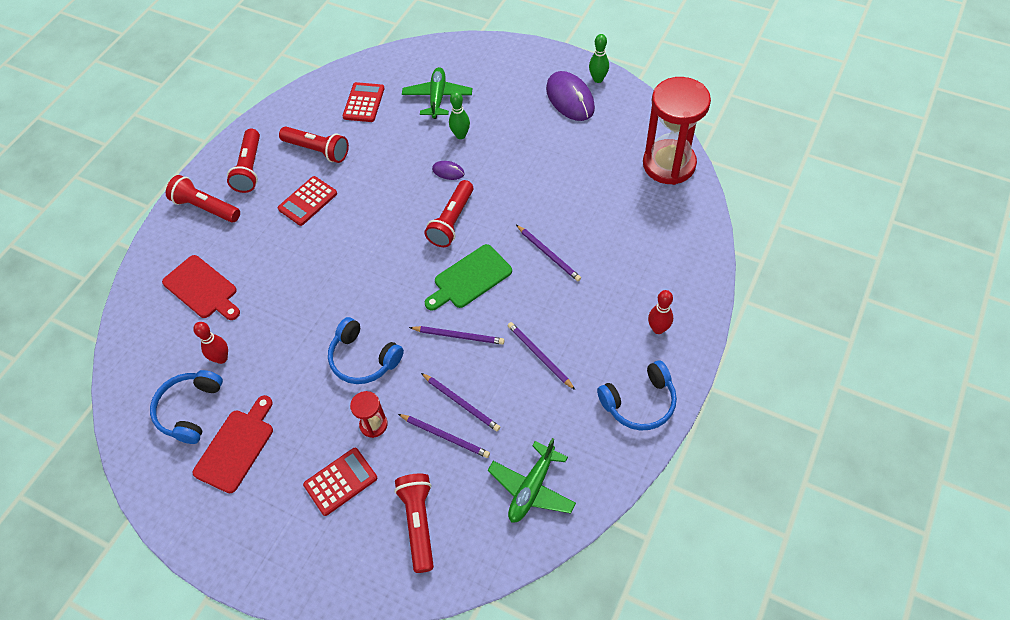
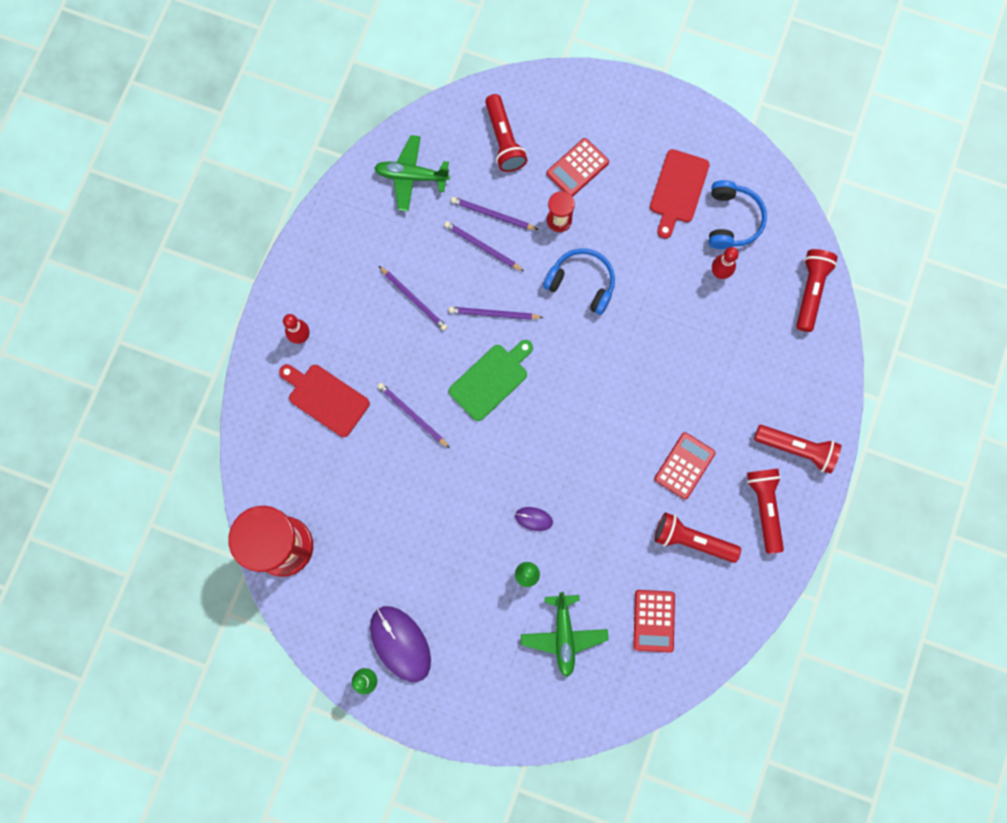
camera: 170 degrees right, 20 degrees up
(202, 289) = (765, 347): red cutting board -> red cutting board (325, 398)
(452, 221) = (519, 450): red flashlight -> red flashlight (810, 291)
(532, 488) = (411, 176): green plane -> green plane turned 105 degrees counterclockwise
(639, 402) = (319, 260): blue headphones -> none

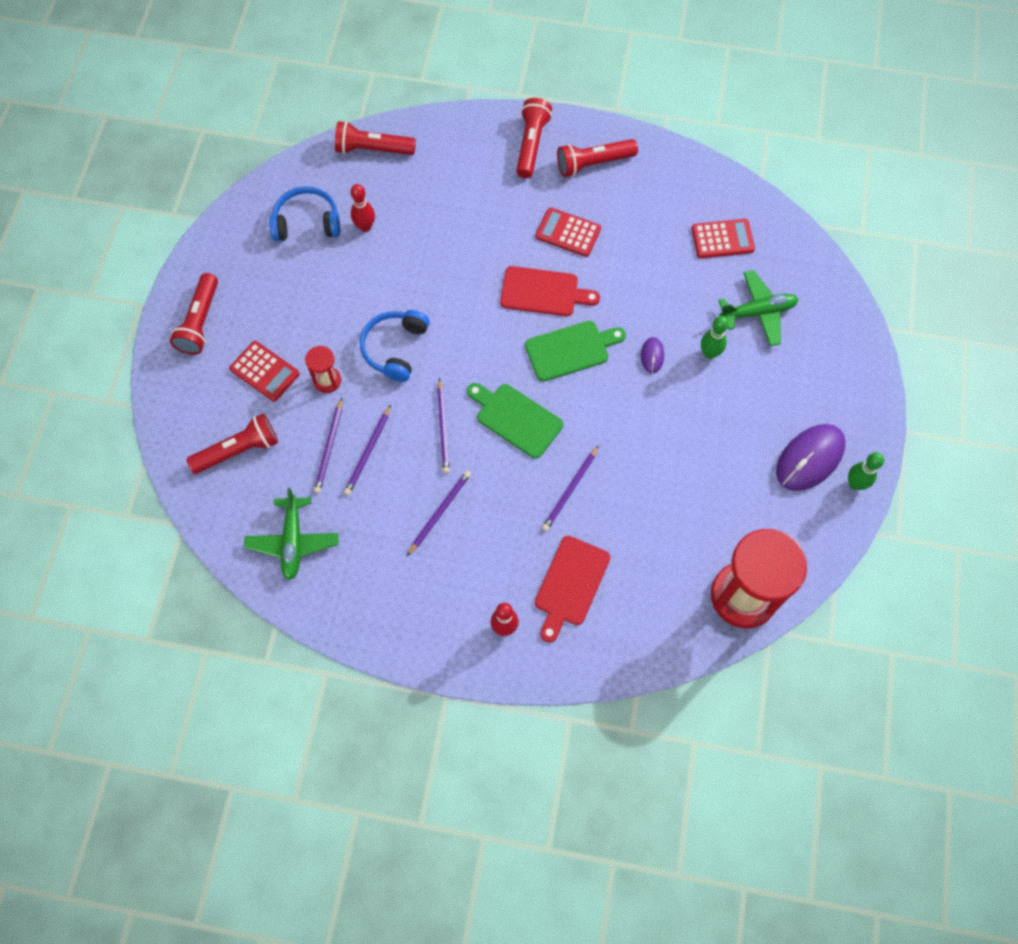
camera: 100 degrees left, 10 degrees down
(553, 443) = (570, 350): none -> green cutting board
(678, 190) = (279, 274): red cutting board -> red cutting board (543, 292)
(692, 540) = (638, 218): red flashlight -> red flashlight (200, 322)

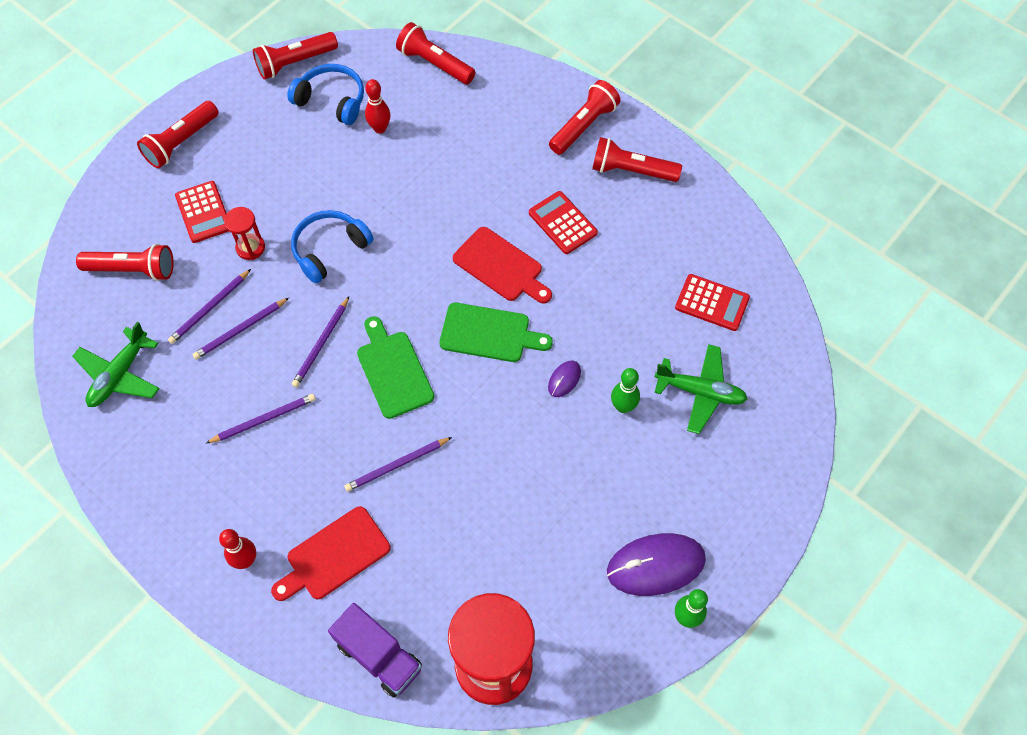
camera: 30 degrees right, 5 degrees down
(251, 205) = (295, 63): none -> red flashlight
(656, 638) = (379, 656): none -> purple truck

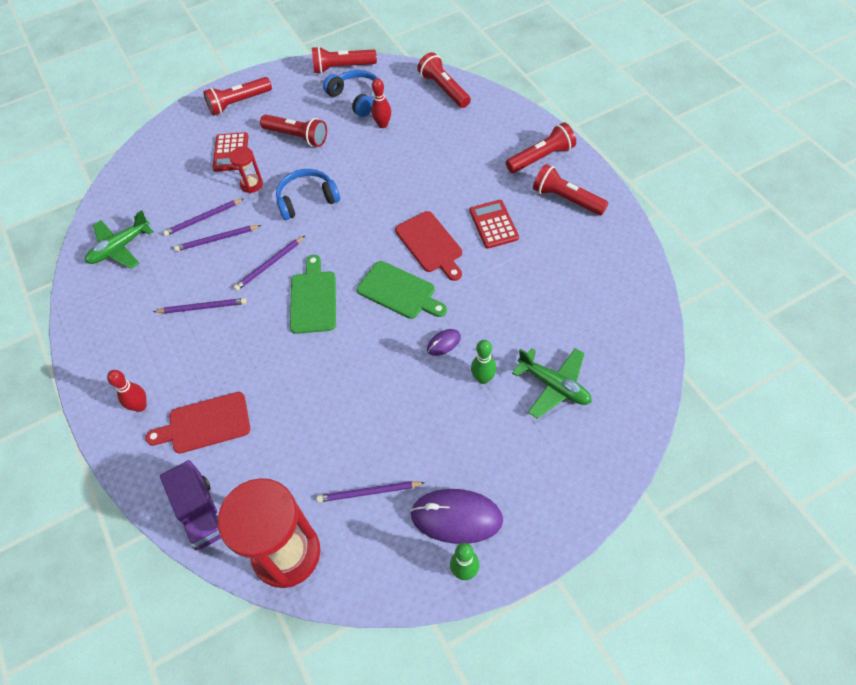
camera: 25 degrees right, 5 degrees down
(133, 270) = (164, 179): red flashlight -> red flashlight (297, 136)
(397, 465) = (283, 370): purple pencil -> purple pencil (369, 492)
(712, 303) = (593, 317): red calculator -> none

